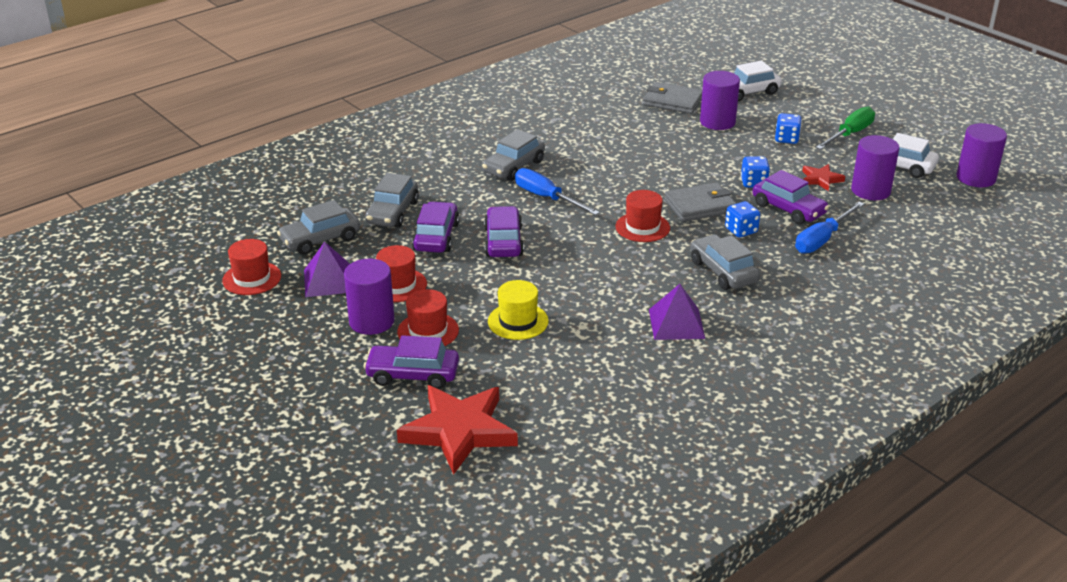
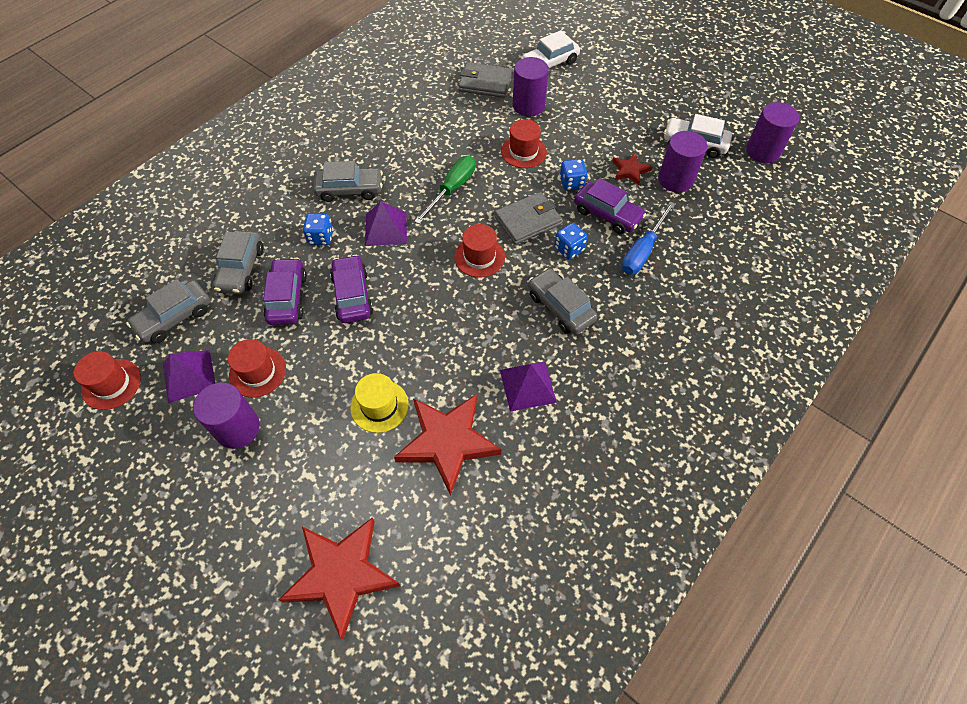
camera: 10 degrees left, 25 degrees up
(412, 375) = (286, 500): purple car -> none
(428, 331) = (294, 433): red hat -> red hat (523, 151)
(513, 167) = (350, 190): grey car -> grey car turned 120 degrees counterclockwise
(546, 198) = (386, 228): blue screwdriver -> purple pyramid
(584, 354) = (447, 442): none -> red star
(786, 139) = (593, 121): blue dice -> blue dice (321, 237)
(850, 134) = (647, 108): green screwdriver -> green screwdriver (452, 189)

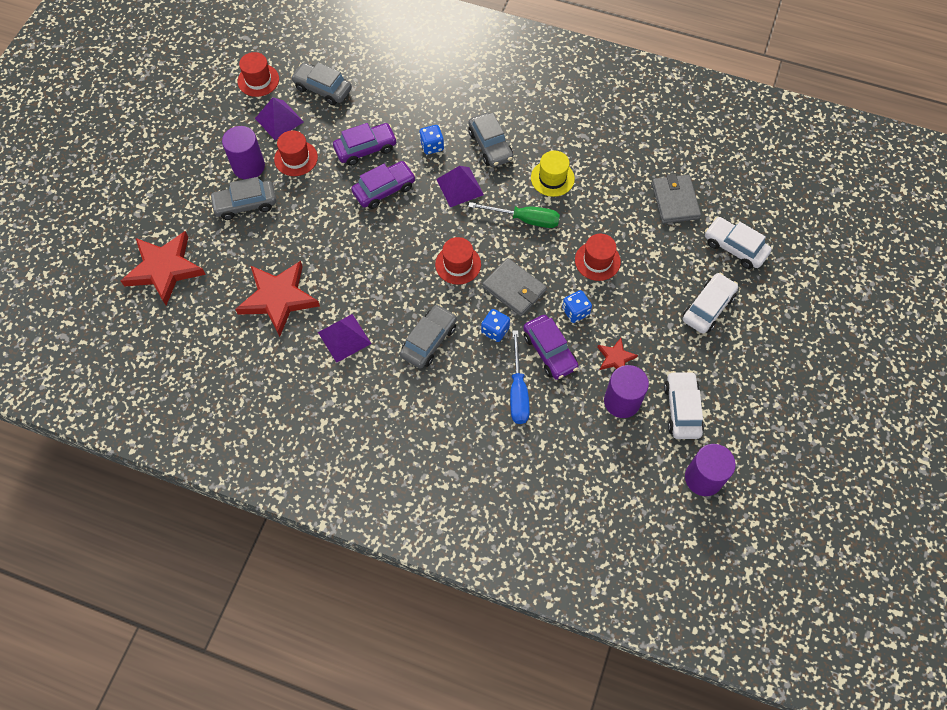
camera: 70 degrees right, 5 degrees up
(241, 269) = (380, 108): grey car -> grey car (245, 204)
(379, 406) = (294, 244): yellow hat -> yellow hat (552, 178)
(528, 106) = (662, 247): purple cylinder -> none
(601, 97) = (708, 307): none -> white car
(607, 214) = (549, 351): purple car -> purple car turned 45 degrees counterclockwise
(642, 251) = (518, 391): blue screwdriver -> blue screwdriver turned 105 degrees counterclockwise

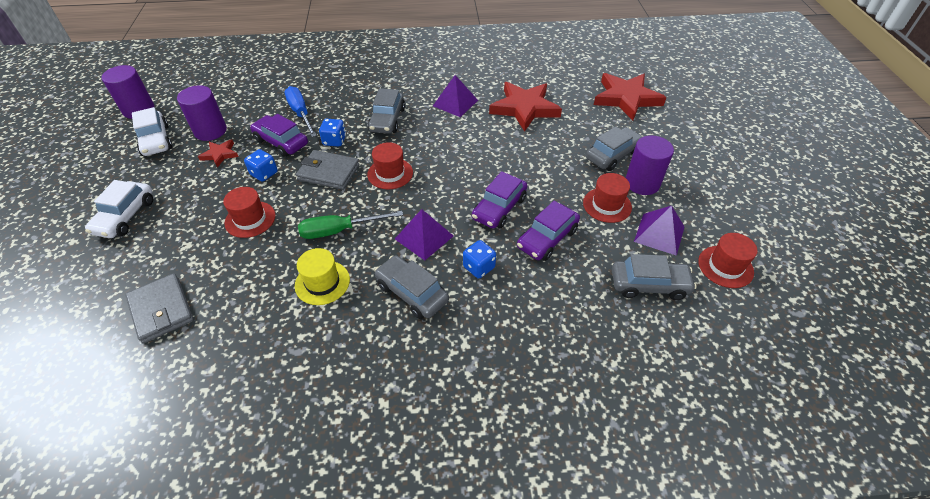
camera: 155 degrees right, 15 degrees down
(735, 247) = (86, 282): white car -> none

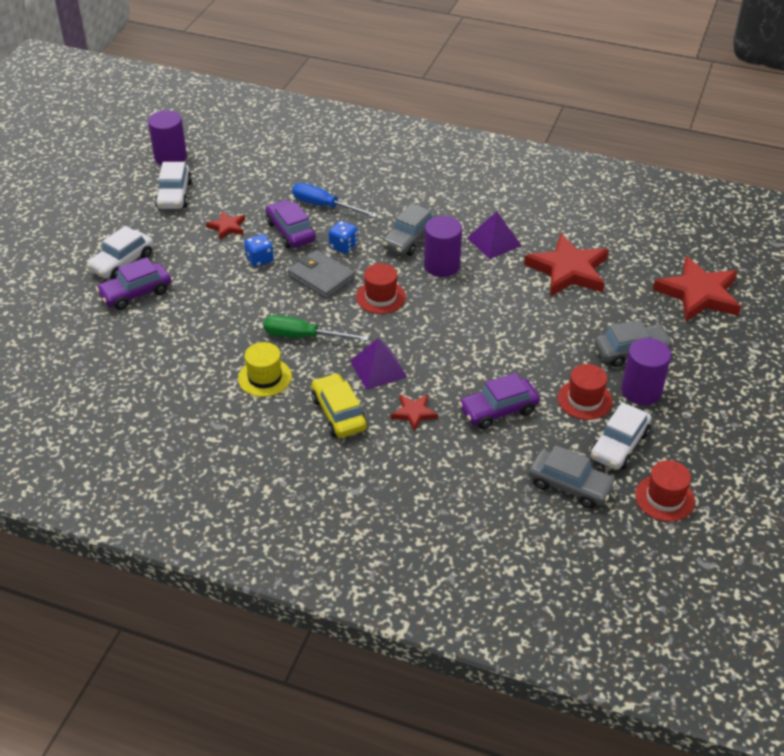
camera: 25 degrees right, 5 degrees down
(161, 310) = (123, 354): grey wallet -> none
(210, 131) = (228, 200): purple cylinder -> purple cylinder (441, 265)
(250, 219) = (228, 300): red hat -> none
(301, 113) = (324, 206): blue screwdriver -> blue screwdriver turned 60 degrees counterclockwise
(412, 293) = (339, 413): grey car -> yellow car
(479, 267) = (414, 413): blue dice -> red star
(499, 208) = (469, 366): purple car -> purple car (136, 293)
(659, 234) = (619, 445): purple pyramid -> white car

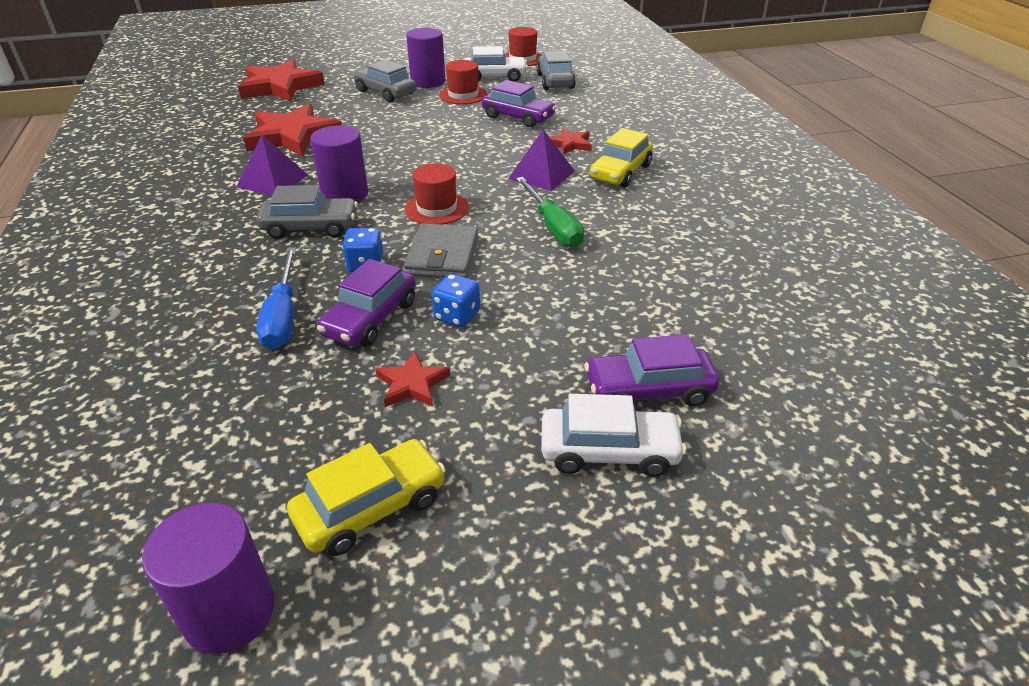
camera: 125 degrees left, 5 degrees down
(136, 293) = (648, 390): purple car -> purple car turned 150 degrees clockwise
(174, 195) = (371, 507): white car -> yellow car
(264, 377) = (637, 223): yellow hat -> none

